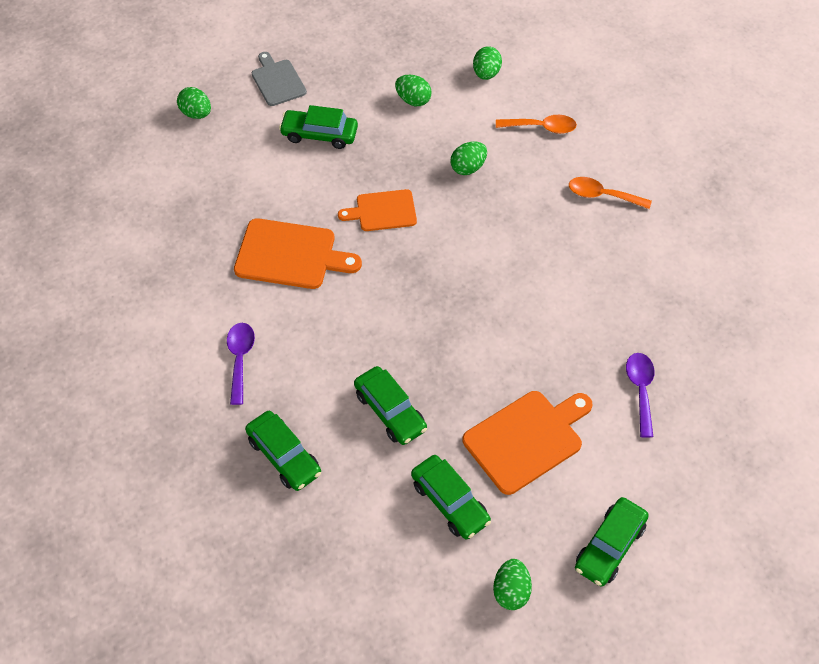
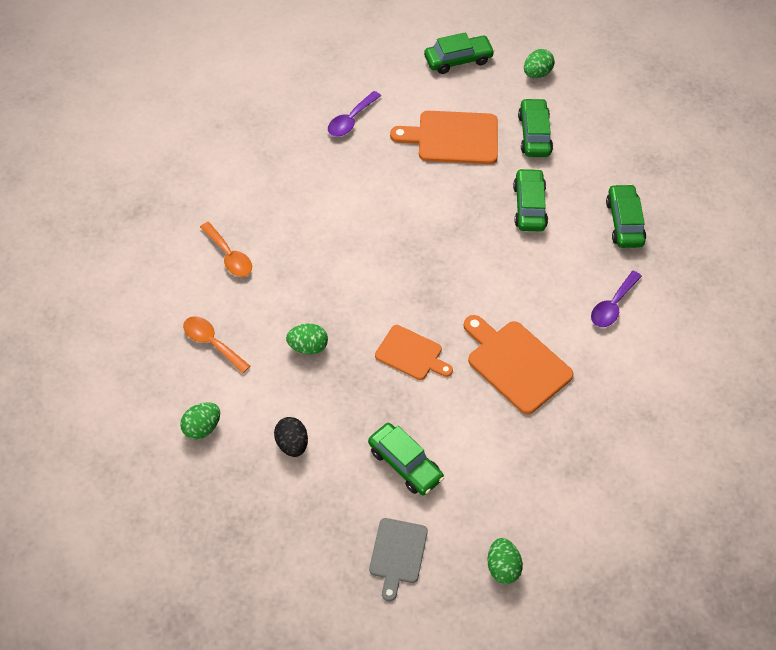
camera: 145 degrees left, 0 degrees up
(413, 100) = (292, 444): green egg -> black egg

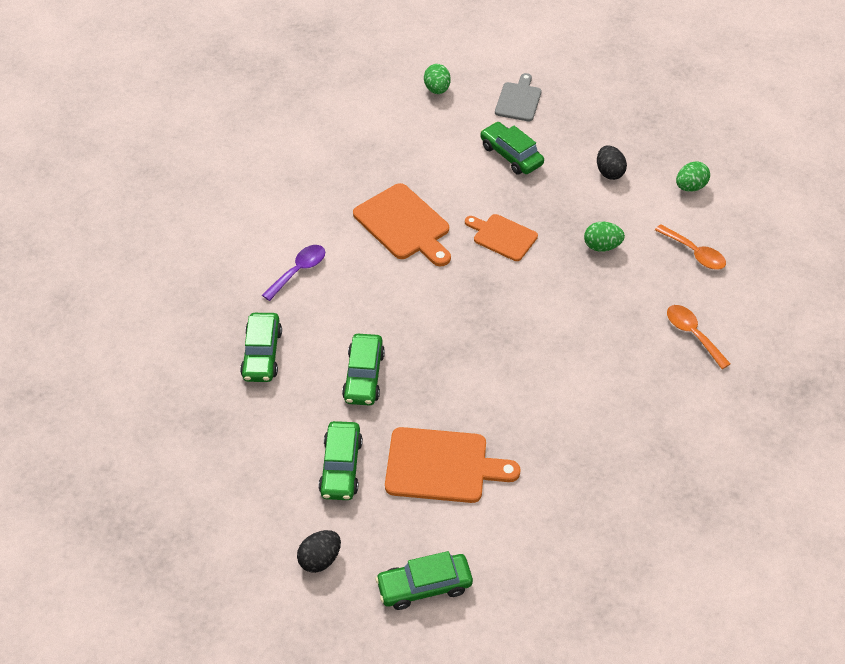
camera: 175 degrees left, 5 degrees down
(351, 120) = (569, 496): purple spoon -> none
(537, 73) = (320, 559): green egg -> black egg

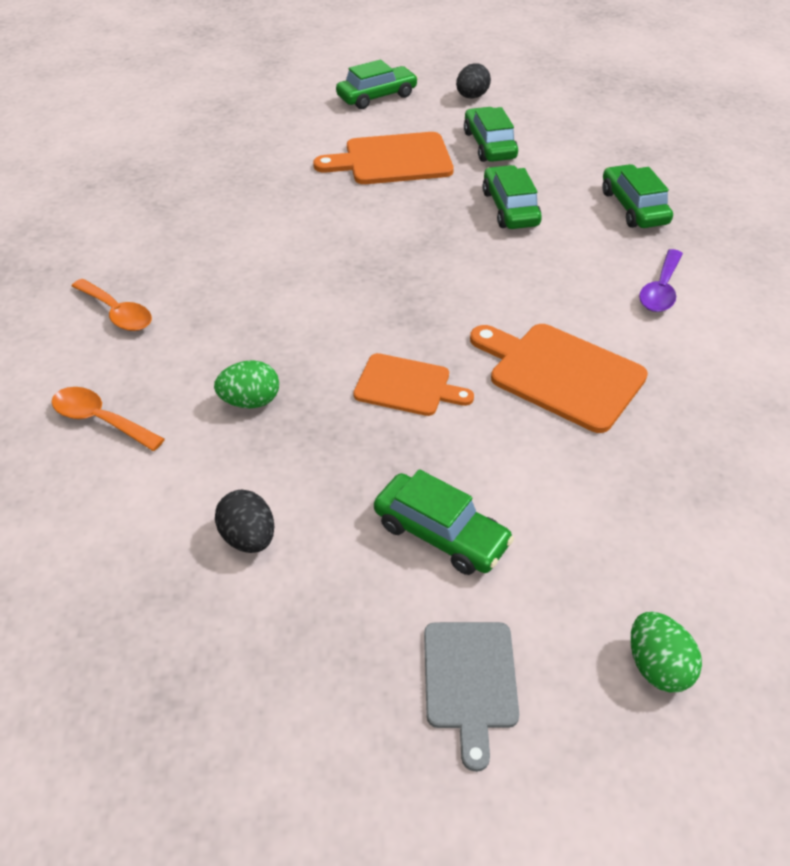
camera: 165 degrees right, 5 degrees down
(690, 187) = (93, 540): green egg -> none

